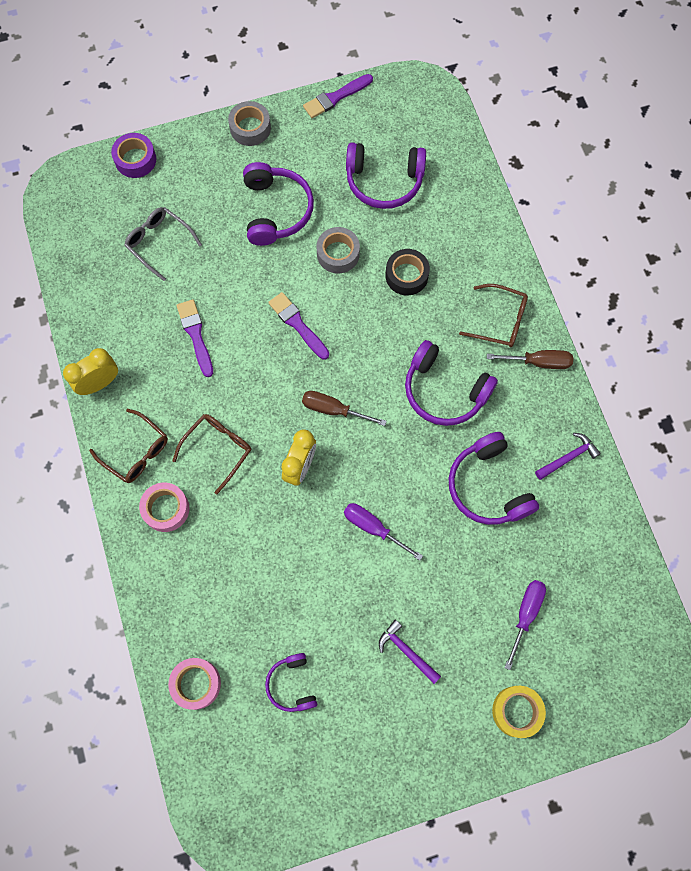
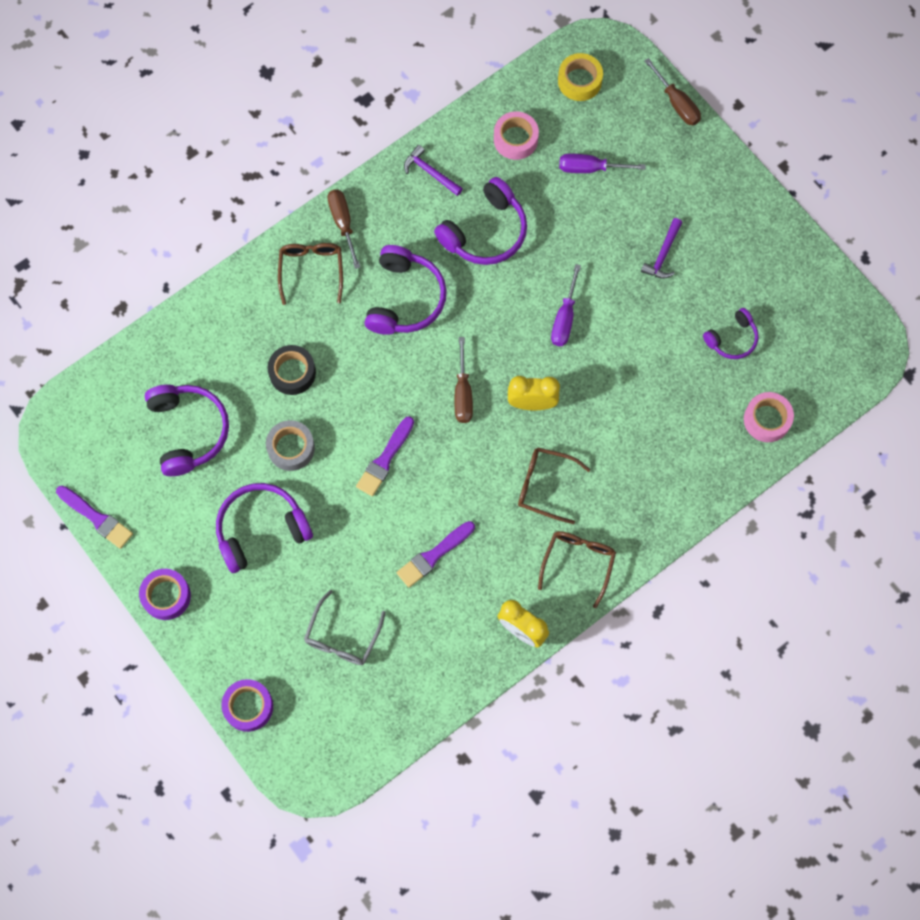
camera: 110 degrees left, 0 degrees up
(166, 509) = (622, 511): pink tape -> pink tape (515, 139)
(250, 128) = (166, 596): grey tape -> purple tape
(517, 711) = (675, 152): yellow tape -> yellow tape (579, 81)
(575, 737) = (676, 103): none -> brown screwdriver

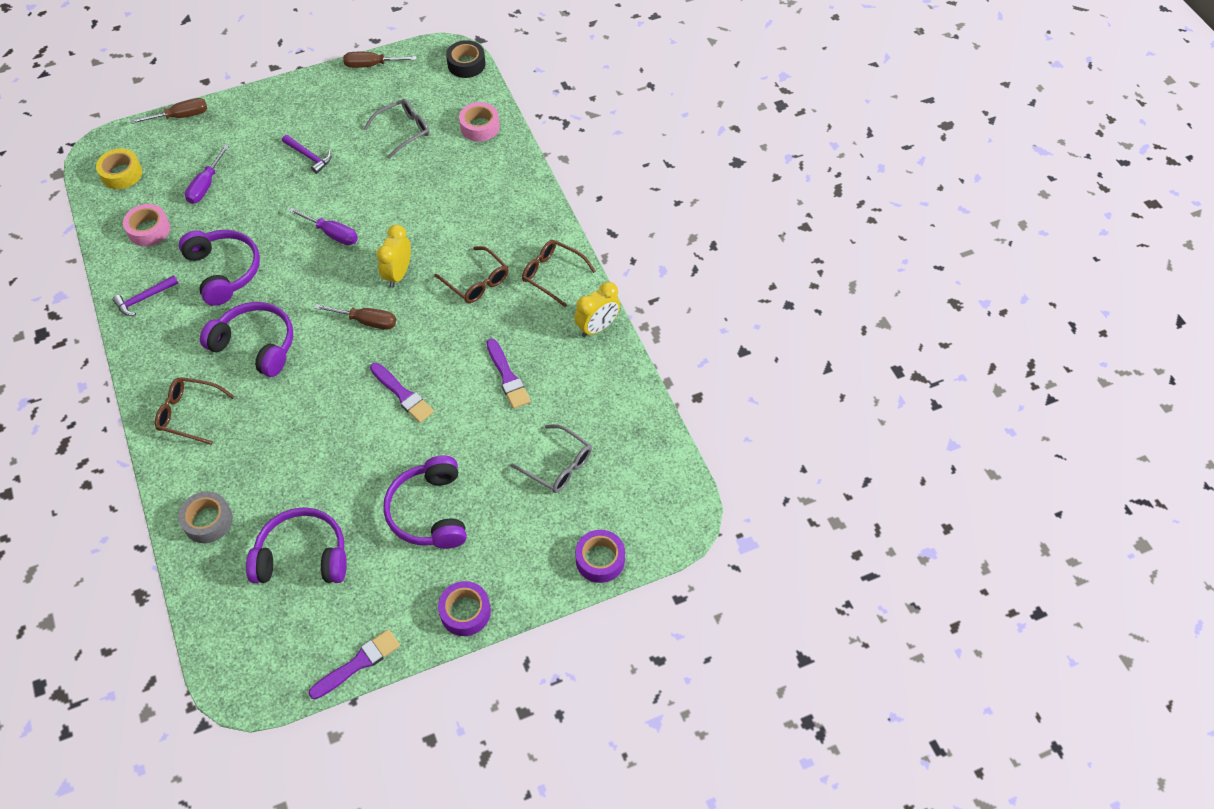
camera: 75 degrees left, 15 degrees down
(291, 448) = (359, 469): grey tape -> grey tape (208, 521)
(292, 373) = (284, 451): black tape -> black tape (466, 64)
(343, 224) = (156, 377): brown screwdriver -> brown screwdriver (372, 65)
(545, 486) = (476, 281): brown glasses -> brown glasses turned 75 degrees counterclockwise
(732, 339) = (403, 131): purple headphones -> grey glasses

